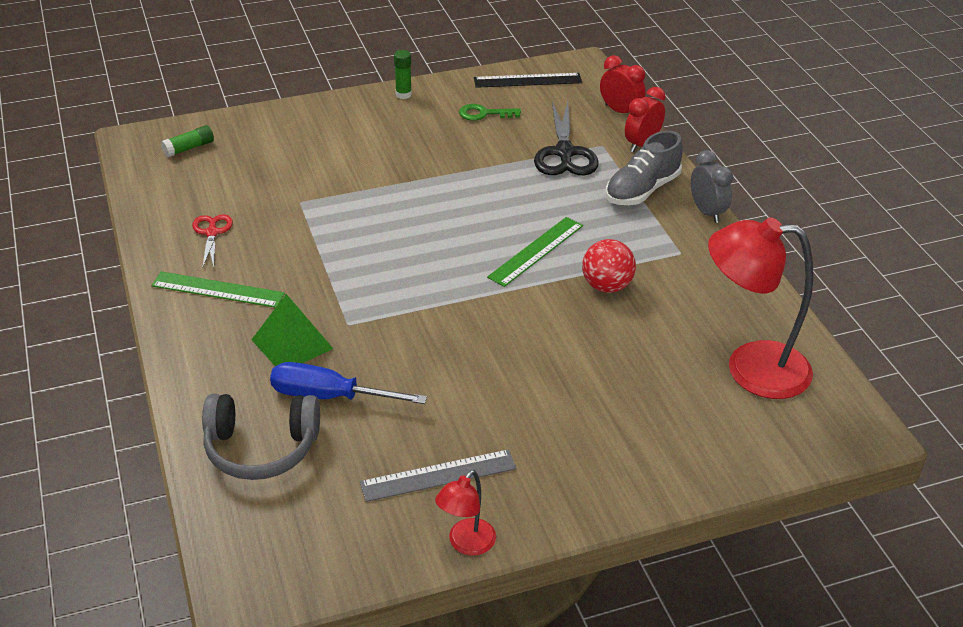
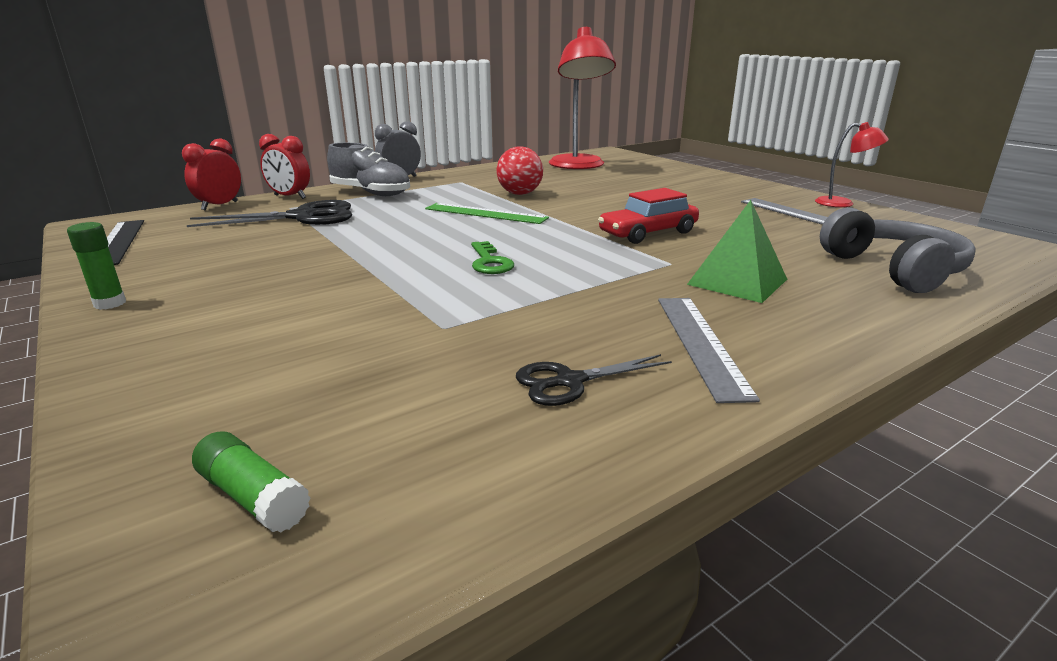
camera: 105 degrees left, 15 degrees down
(212, 233) = (570, 381): red scissors -> black scissors
(218, 289) = (700, 343): green ruler -> grey ruler
(329, 396) = (782, 255): blue screwdriver -> none
(428, 336) = (648, 233): none -> red car
(484, 114) = (200, 253): green key -> green key (489, 262)

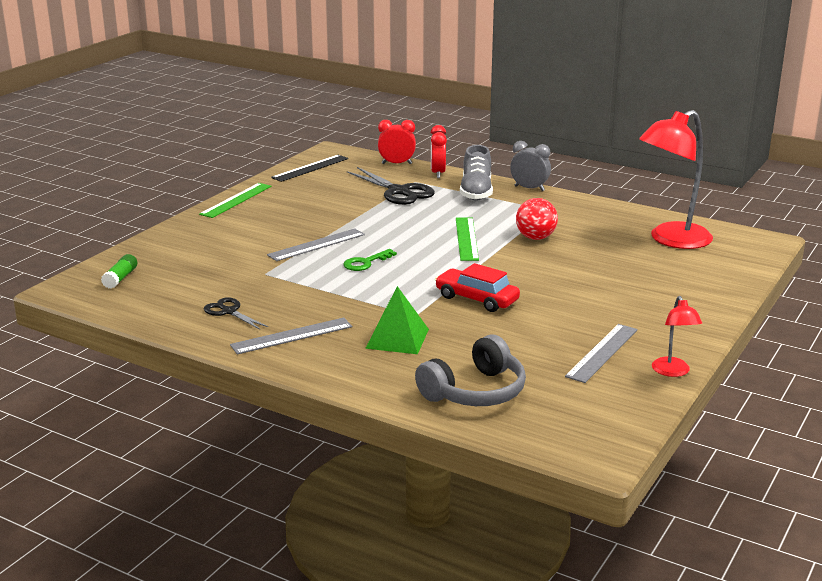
camera: 65 degrees right, 0 degrees up
(110, 303) = (236, 200): green glue stick -> green ruler
(389, 278) = (316, 245): none -> grey ruler

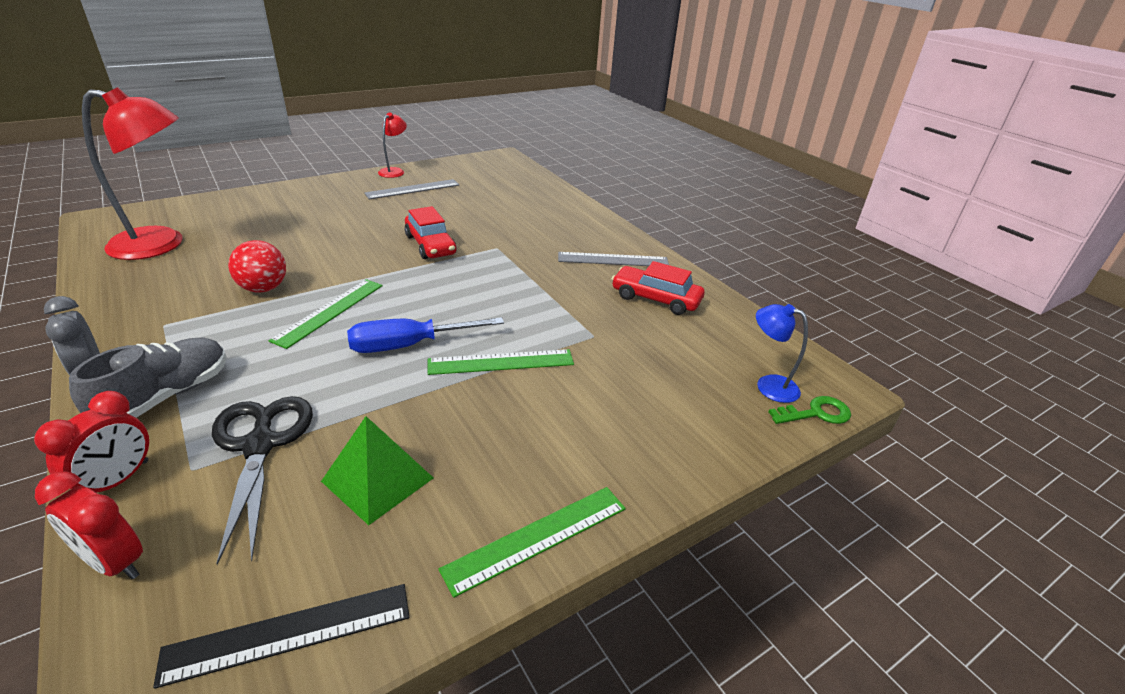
camera: 155 degrees left, 10 degrees up
(120, 278) = (768, 385): green glue stick -> blue lamp
(229, 311) = (655, 299): black scissors -> red car
(316, 245) = (501, 362): grey ruler -> green ruler
(365, 263) = (475, 314): green key -> green key (816, 413)
(386, 237) = (409, 345): none -> blue screwdriver
(397, 338) = (533, 234): green pyramid -> green pyramid (378, 479)
(475, 392) = (523, 193): grey headphones -> none

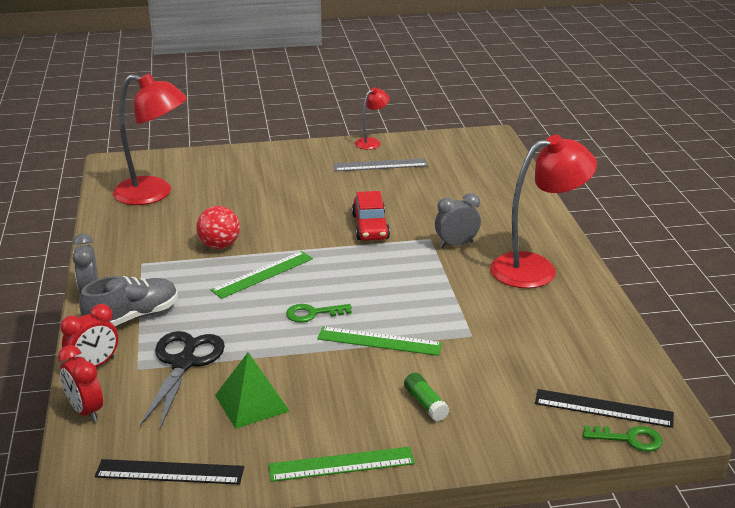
camera: 25 degrees right, 5 degrees down
(409, 345) = (312, 313): blue screwdriver -> green key
(525, 249) = (456, 244): none -> grey clock
(592, 425) = (425, 404): none -> green glue stick
(613, 260) = (536, 268): grey ruler -> red lamp
(655, 299) = (553, 313): red car -> none
(768, 385) = (603, 408): blue lamp -> black ruler

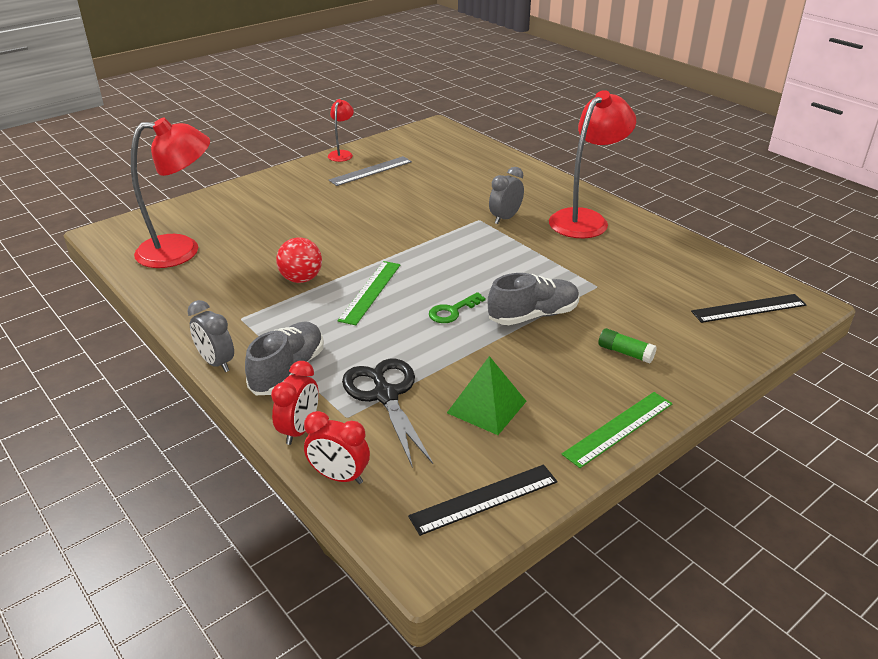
camera: 30 degrees left, 5 degrees up
(370, 227) = (419, 224): red car -> none
(379, 341) = (533, 315): green ruler -> grey shoe
(629, 439) = (790, 324): green key -> none

